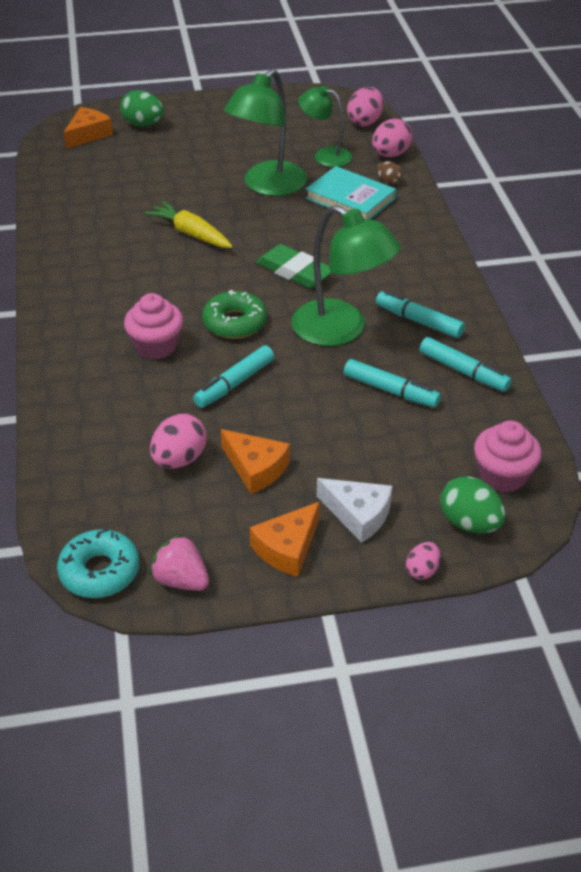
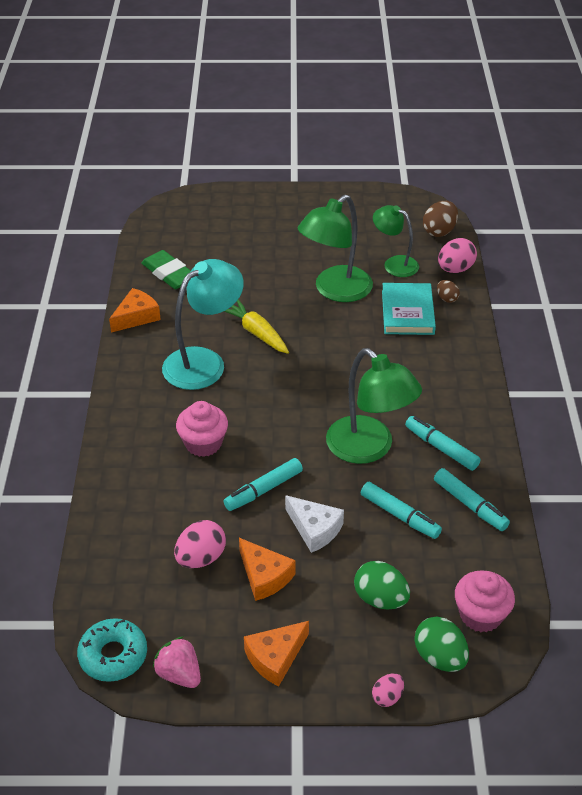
camera: 10 degrees right, 0 degrees up
(88, 134) = (186, 219): orange cheese -> orange cheese (136, 317)
(139, 267) = (204, 362): none -> turquoise lamp
(143, 125) = (237, 213): green egg -> green egg (380, 599)
(235, 323) = (276, 428): green donut -> none
(295, 271) = (341, 383): green eraser -> green eraser (169, 274)
(350, 198) = (407, 312): turquoise book -> turquoise book turned 45 degrees clockwise
(358, 514) = (343, 634): white cheese -> white cheese (314, 529)
(365, 122) = (439, 231): pink egg -> brown egg

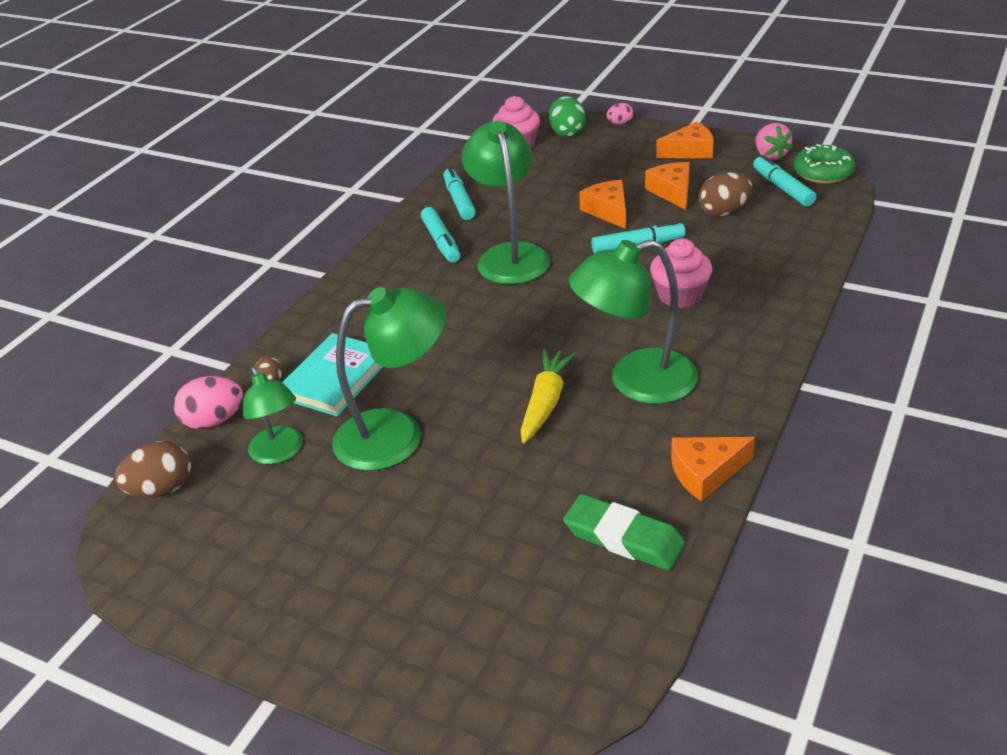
camera: 150 degrees left, 5 degrees down
(113, 655) = (822, 172): turquoise donut -> green donut
(169, 274) = (623, 538): green eraser -> green eraser turned 45 degrees counterclockwise
(201, 558) = (724, 212): pink egg -> brown egg
(204, 362) = (636, 382): turquoise lamp -> green lamp
(256, 333) = (545, 402): yellow carrot -> yellow carrot turned 150 degrees counterclockwise
(314, 529) = (608, 211): white cheese -> orange cheese
(380, 599) = (585, 164): green egg -> none
(399, 516) = (526, 205): turquoise marker -> turquoise marker (782, 188)

